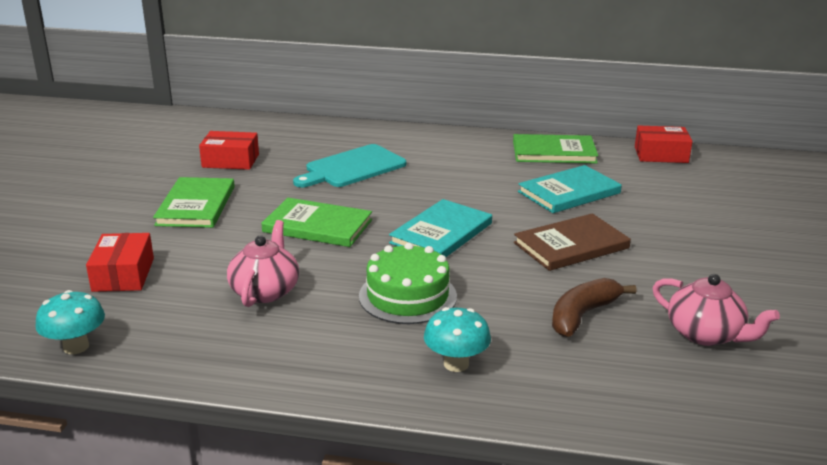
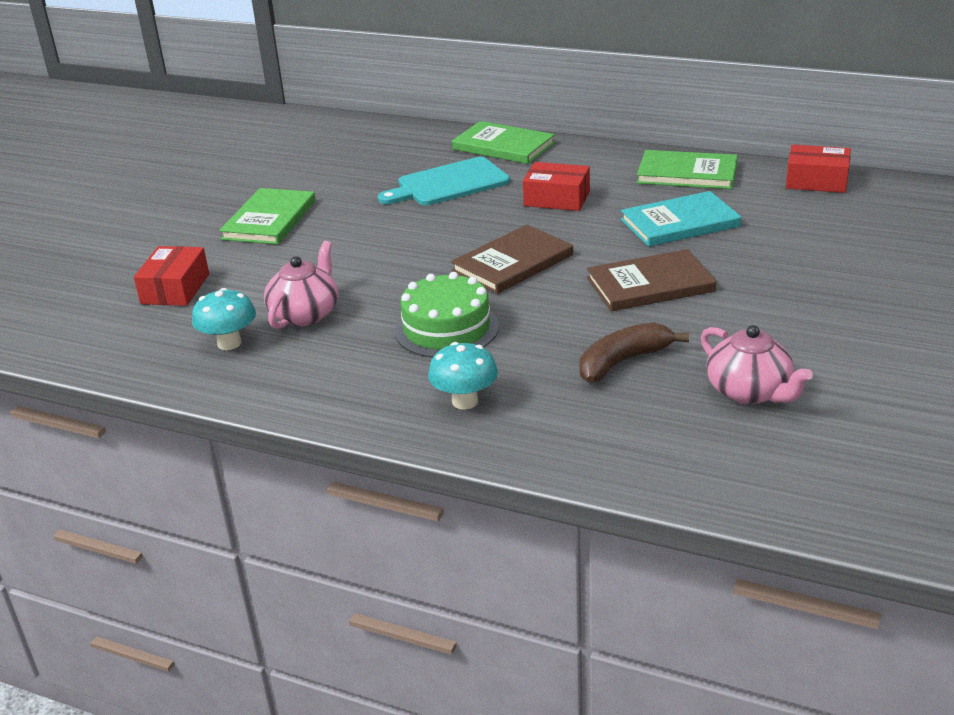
camera: 15 degrees right, 5 degrees up
(76, 347) = (111, 356): turquoise mushroom -> turquoise mushroom (229, 343)
(230, 161) = (322, 171): red box -> red box (557, 199)
(317, 226) = (385, 248): green book -> green book (503, 146)
(441, 233) = (513, 263): turquoise book -> brown book

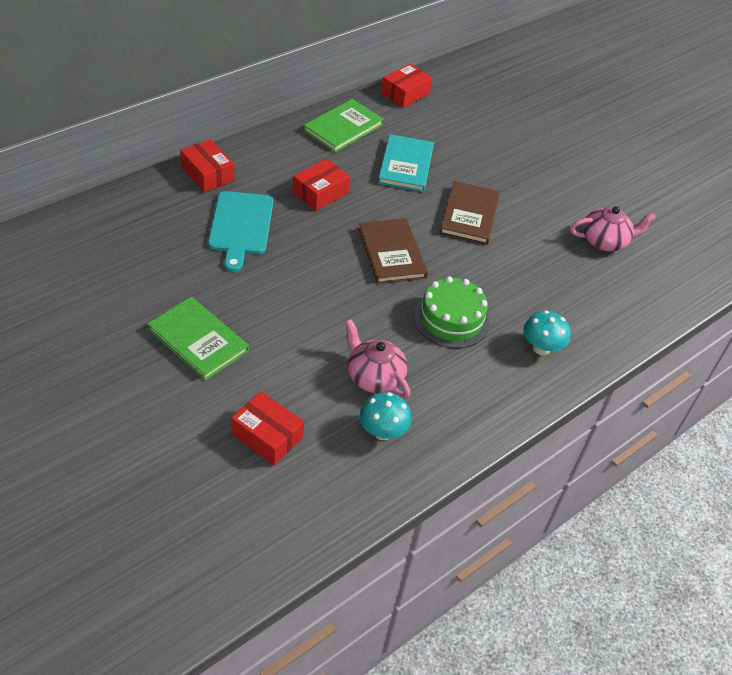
camera: 70 degrees left, 15 degrees up
(503, 146) = (207, 174): green book -> red box
(622, 361) = (544, 268): brown banana -> none

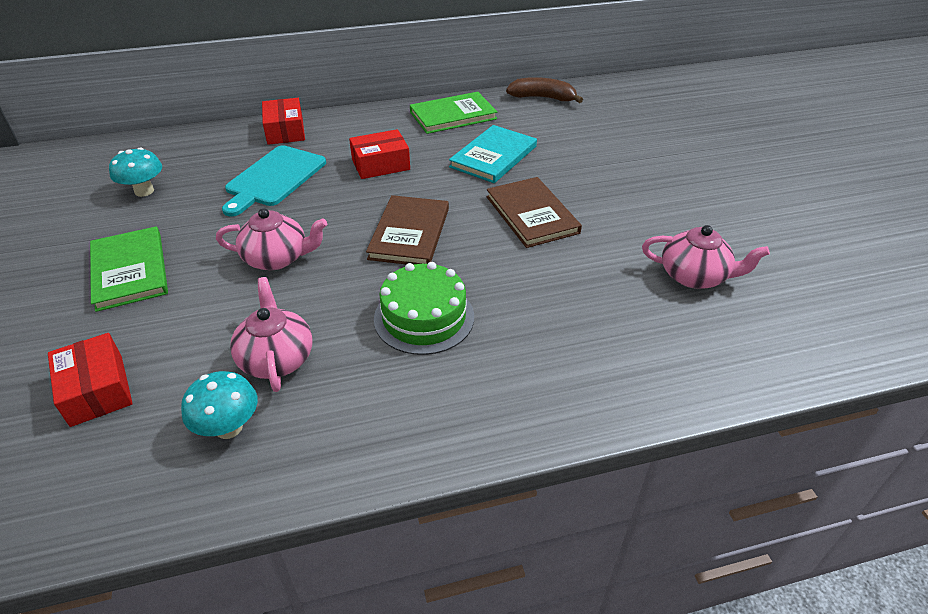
camera: 30 degrees right, 5 degrees down
(308, 299) = (277, 258): none -> pink teapot
(405, 94) = (542, 98): red box -> brown banana
(469, 215) = (532, 214): brown book -> brown book turned 60 degrees counterclockwise
(541, 348) = (518, 382): turquoise mushroom -> turquoise mushroom (144, 191)

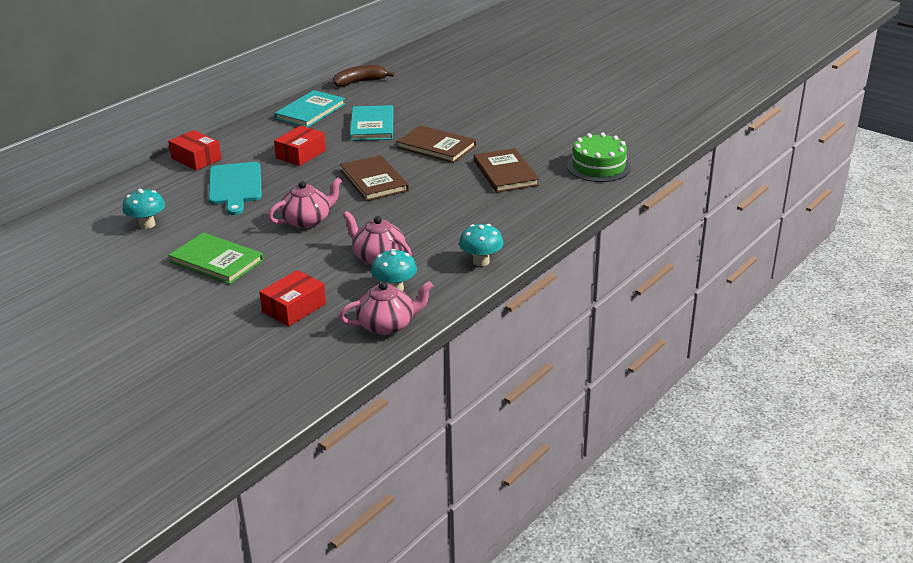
camera: 35 degrees left, 10 degrees down
(97, 390) = (294, 308): red box -> red box turned 75 degrees counterclockwise
(380, 442) = (481, 261): none -> turquoise mushroom
(424, 317) = (437, 211): green cake -> green cake (598, 167)
(453, 115) = (310, 111): green book -> turquoise book
(574, 294) = (505, 173): none -> brown book
(695, 276) = (558, 143): pink teapot -> pink teapot (387, 325)

